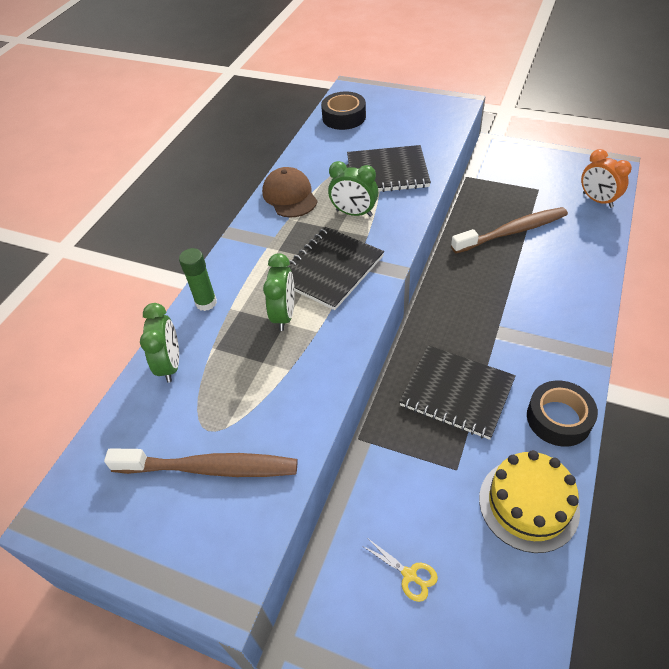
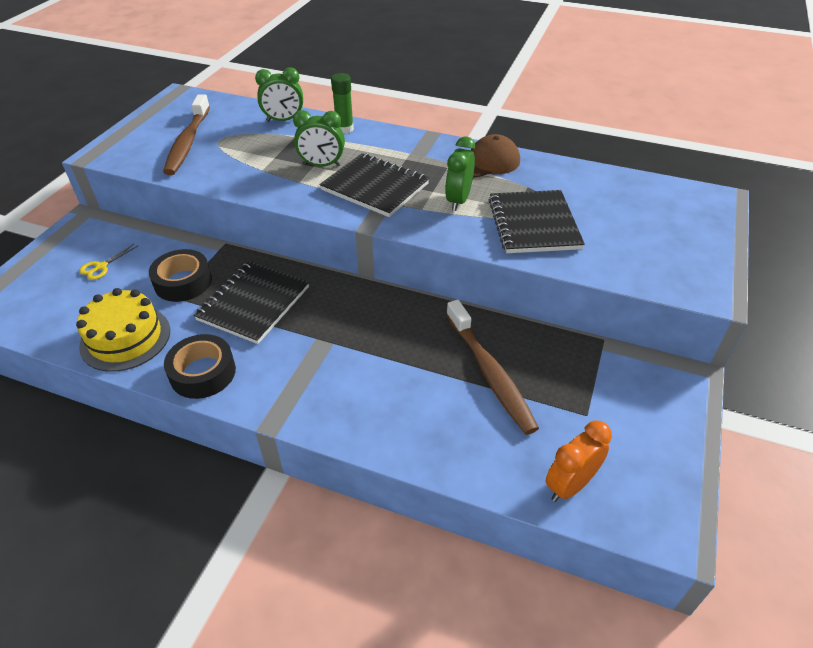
camera: 85 degrees right, 5 degrees down
(344, 117) = (644, 193): black tape -> black tape (183, 282)

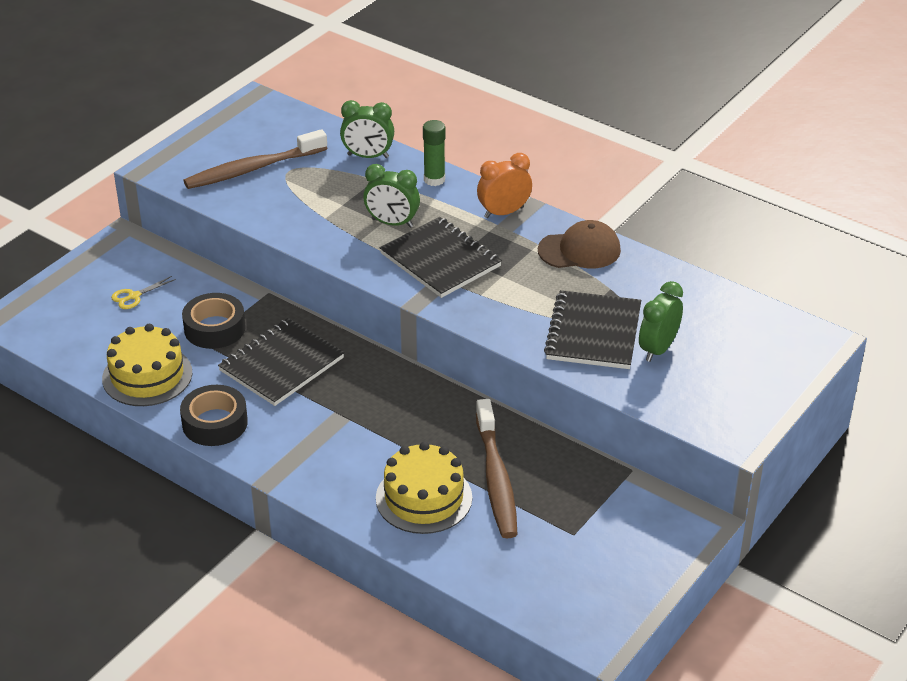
camera: 15 degrees right, 5 degrees down
(188, 142) = (252, 169): brown toothbrush -> brown toothbrush turned 45 degrees clockwise
(431, 408) = (424, 498): none -> yellow cake
(458, 200) = (524, 292): green clock -> green clock (658, 349)
(570, 485) = (524, 586): orange clock -> orange clock (503, 212)

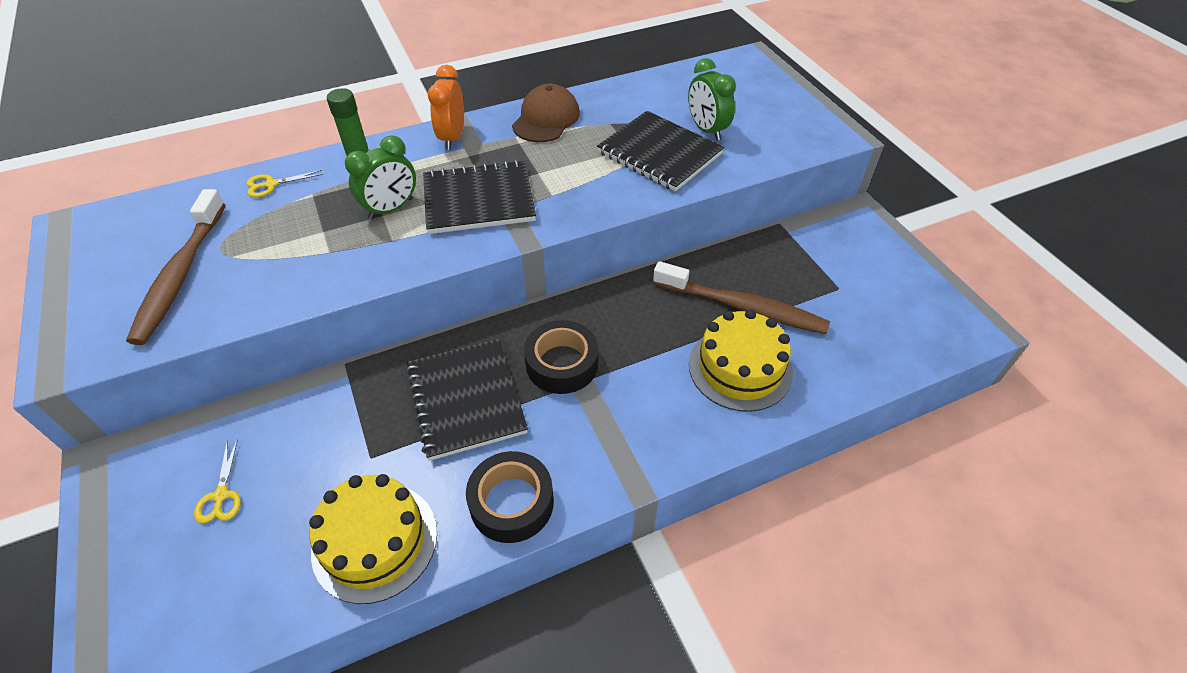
camera: 60 degrees left, 10 degrees up
(214, 328) = (355, 436): black tape -> black tape (562, 364)
(368, 156) = (271, 184): green clock -> yellow scissors

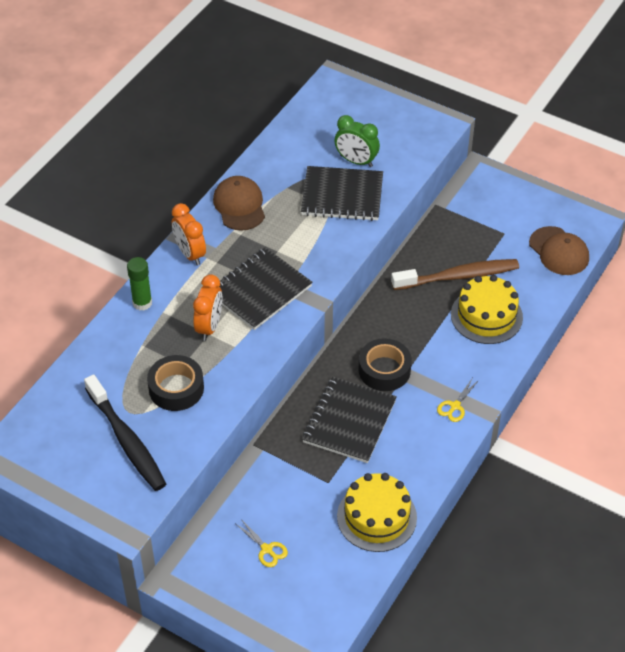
camera: 35 degrees left, 0 degrees up
(180, 275) = (127, 440): brown toothbrush -> black toothbrush
(271, 184) = (105, 354): yellow scissors -> yellow scissors (455, 406)
(391, 209) = (209, 327): green clock -> orange clock
(466, 399) = (349, 421): black notebook -> black notebook turned 75 degrees clockwise
(511, 502) = (428, 457): black tape -> black tape (176, 388)
(897, 341) = (559, 251): none -> brown cap

